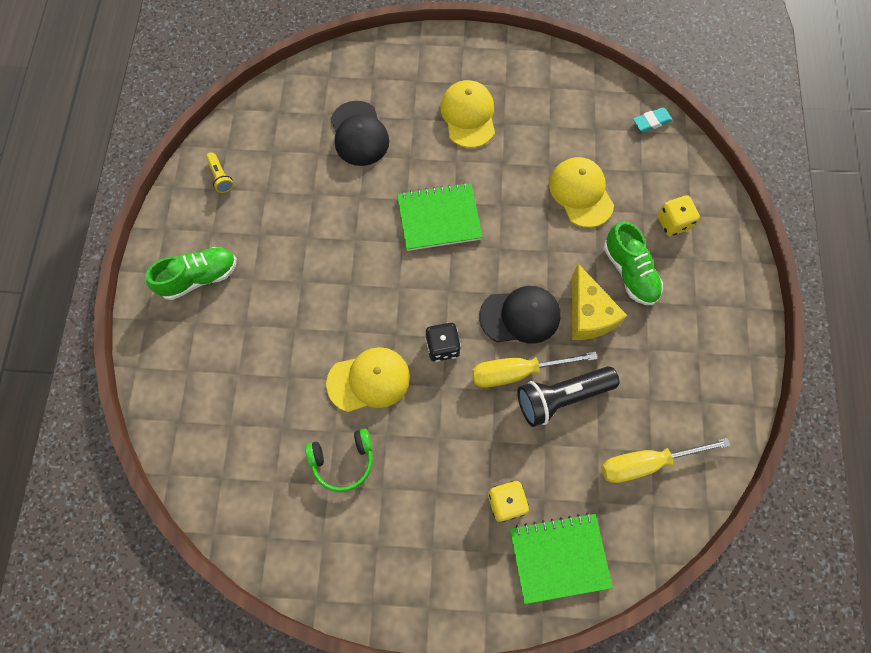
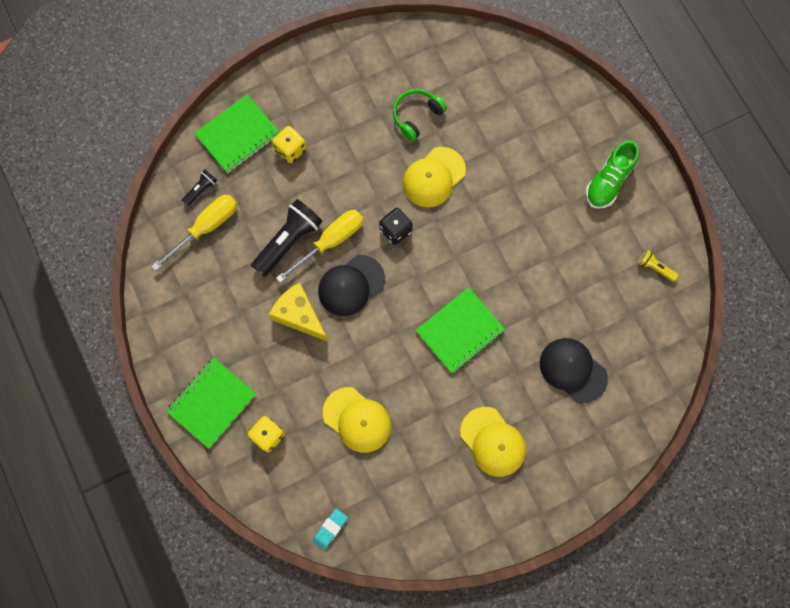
camera: 150 degrees right, 5 degrees up
(629, 272) = (284, 370): green shoe -> none
(632, 512) = (201, 189): none -> black flashlight
(716, 279) = (212, 403): none -> green notebook

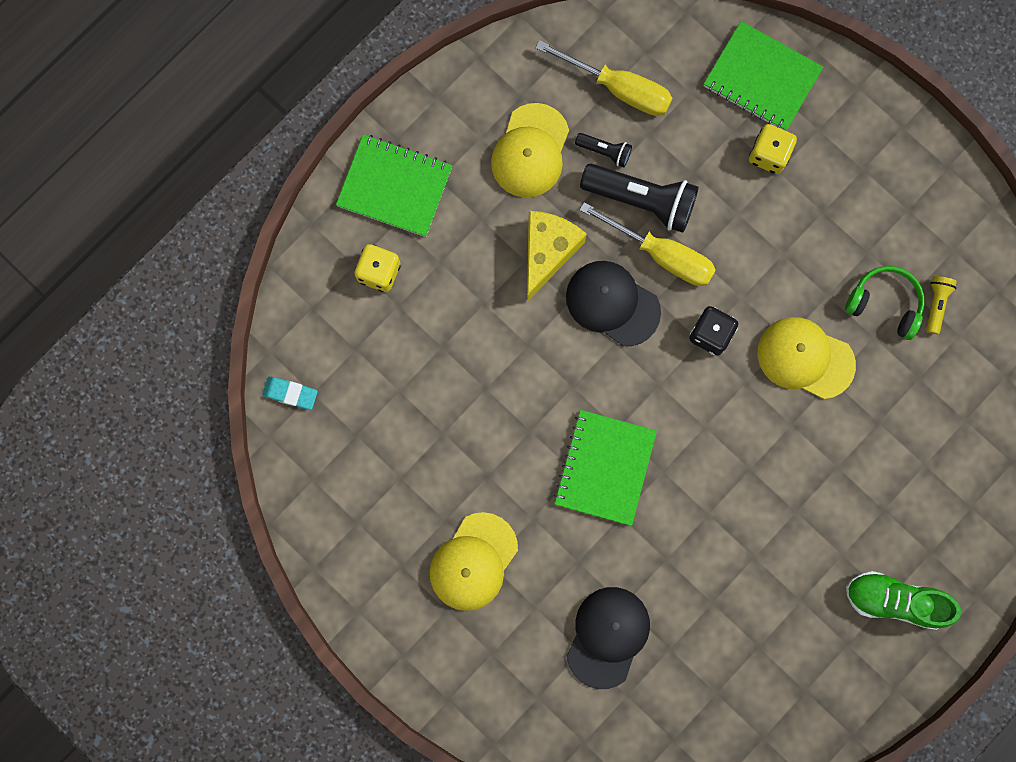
camera: 70 degrees right, 5 degrees up
(201, 189) = (668, 61): black flashlight -> black flashlight (604, 151)
(357, 420) = (439, 376): yellow cap -> yellow cap (530, 151)
(460, 331) = (605, 468): green notebook -> green notebook turned 75 degrees clockwise
(655, 268) = (794, 705): yellow flashlight -> yellow flashlight (936, 304)

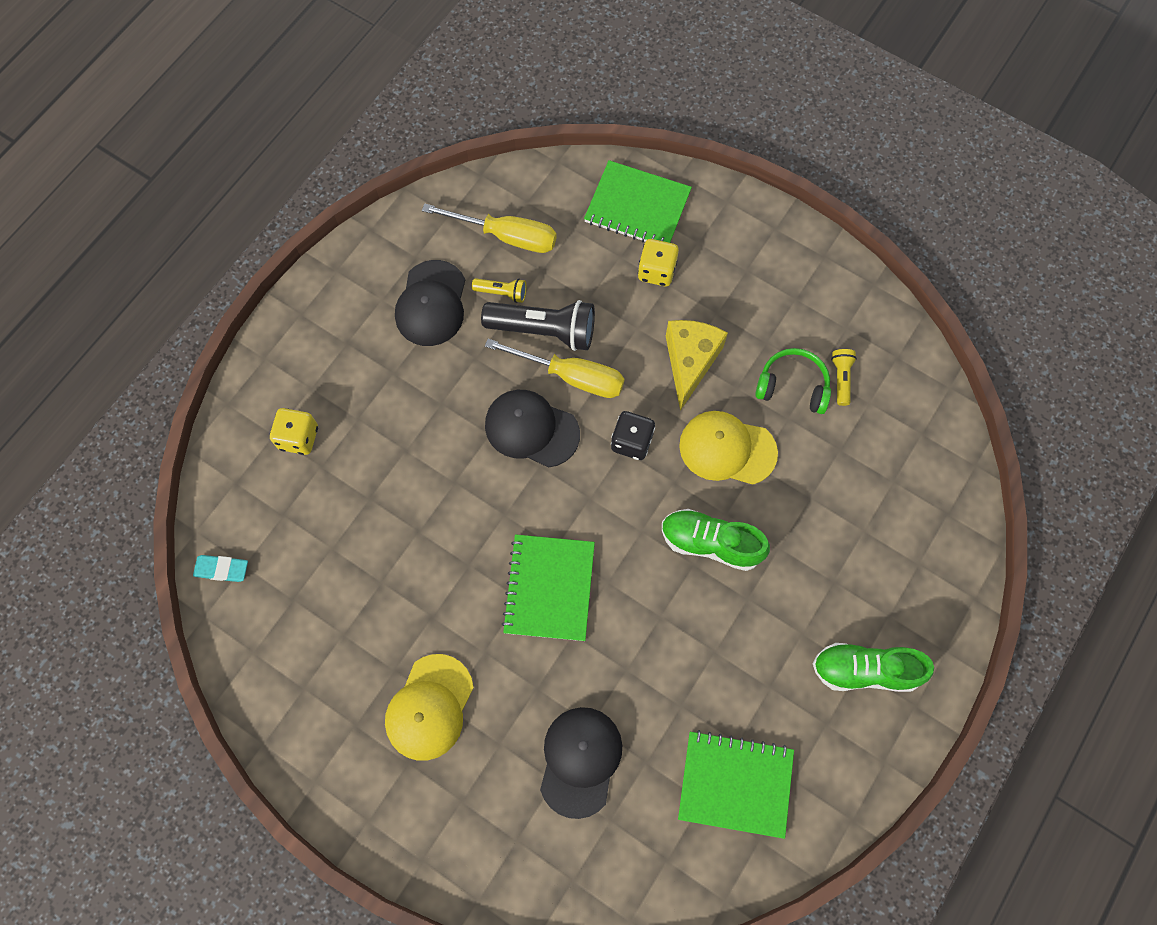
camera: 10 degrees left, 10 degrees down
(395, 187) = (305, 356): green notebook -> green notebook (735, 784)
(530, 151) = (431, 304): yellow cap -> black cap
(547, 252) = (461, 392): yellow cheese -> yellow cheese (690, 362)
(604, 151) = (502, 293): black flashlight -> yellow flashlight
(770, 451) = (710, 543): none -> green shoe

